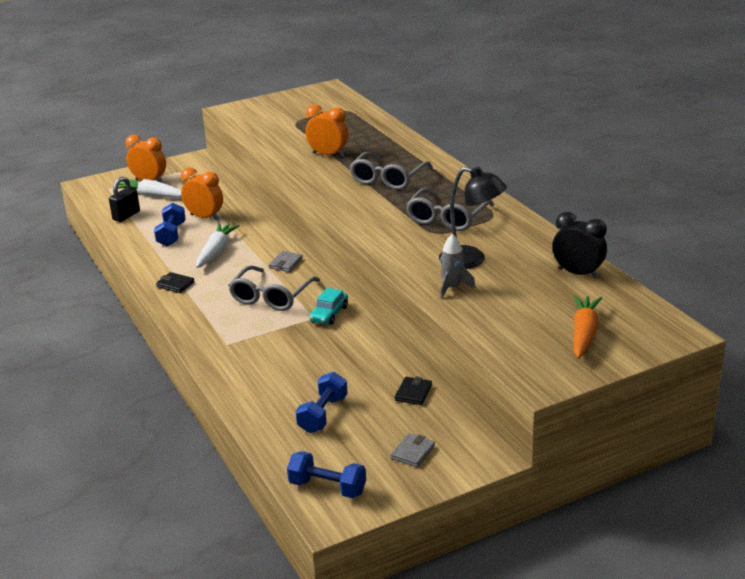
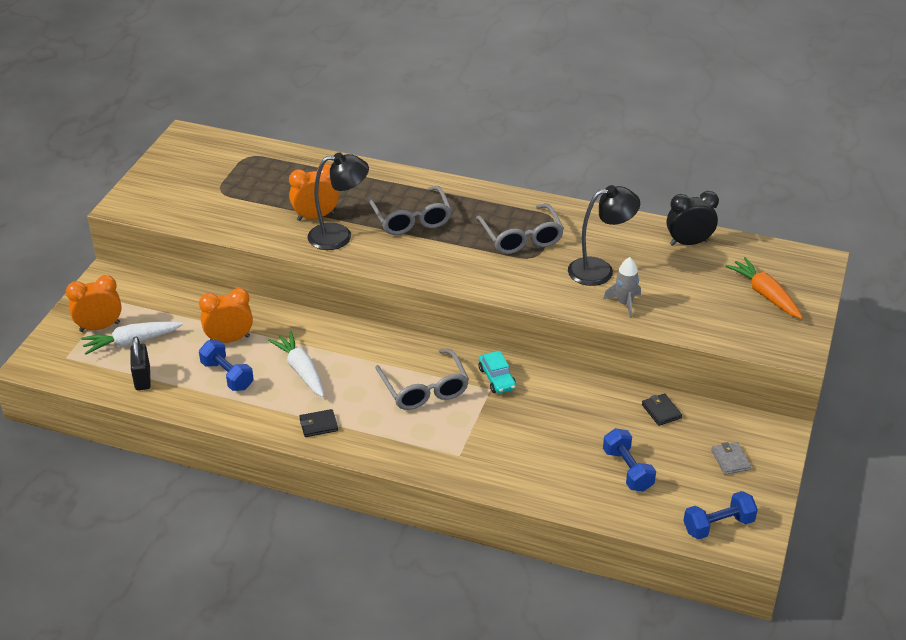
camera: 45 degrees left, 10 degrees up
(285, 263) = (384, 349): grey wallet -> none
(324, 170) = (339, 236): none -> black lamp

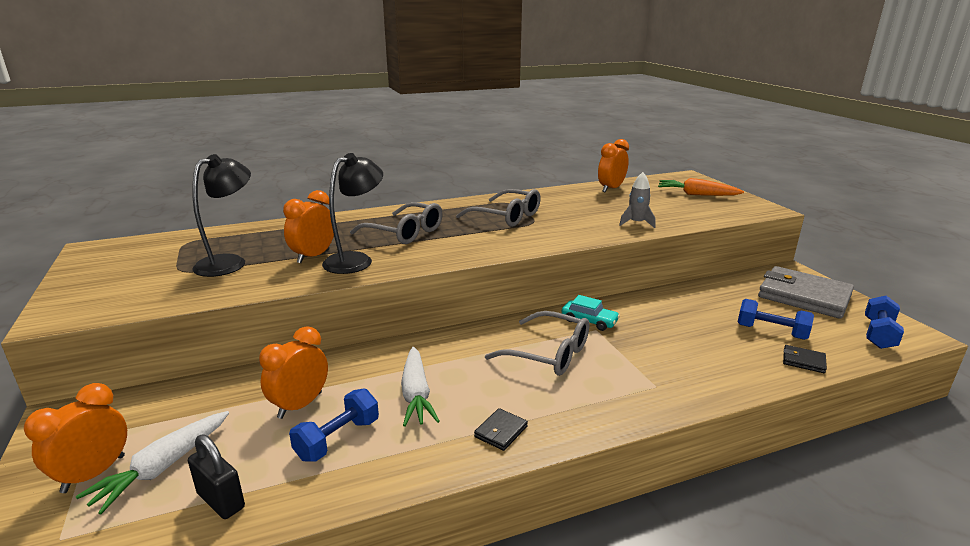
camera: 40 degrees left, 15 degrees down
(227, 375) = (338, 439): blue dumbbell -> blue dumbbell turned 60 degrees counterclockwise
(301, 370) = (416, 394): white carrot -> white carrot turned 120 degrees counterclockwise
(600, 270) = (588, 214): black lamp -> black lamp (229, 262)
(661, 411) = (719, 290): black wallet -> black wallet (803, 361)
(688, 243) = (611, 189): black clock -> orange clock
(730, 460) = (804, 296): grey wallet -> grey wallet, size x2.43

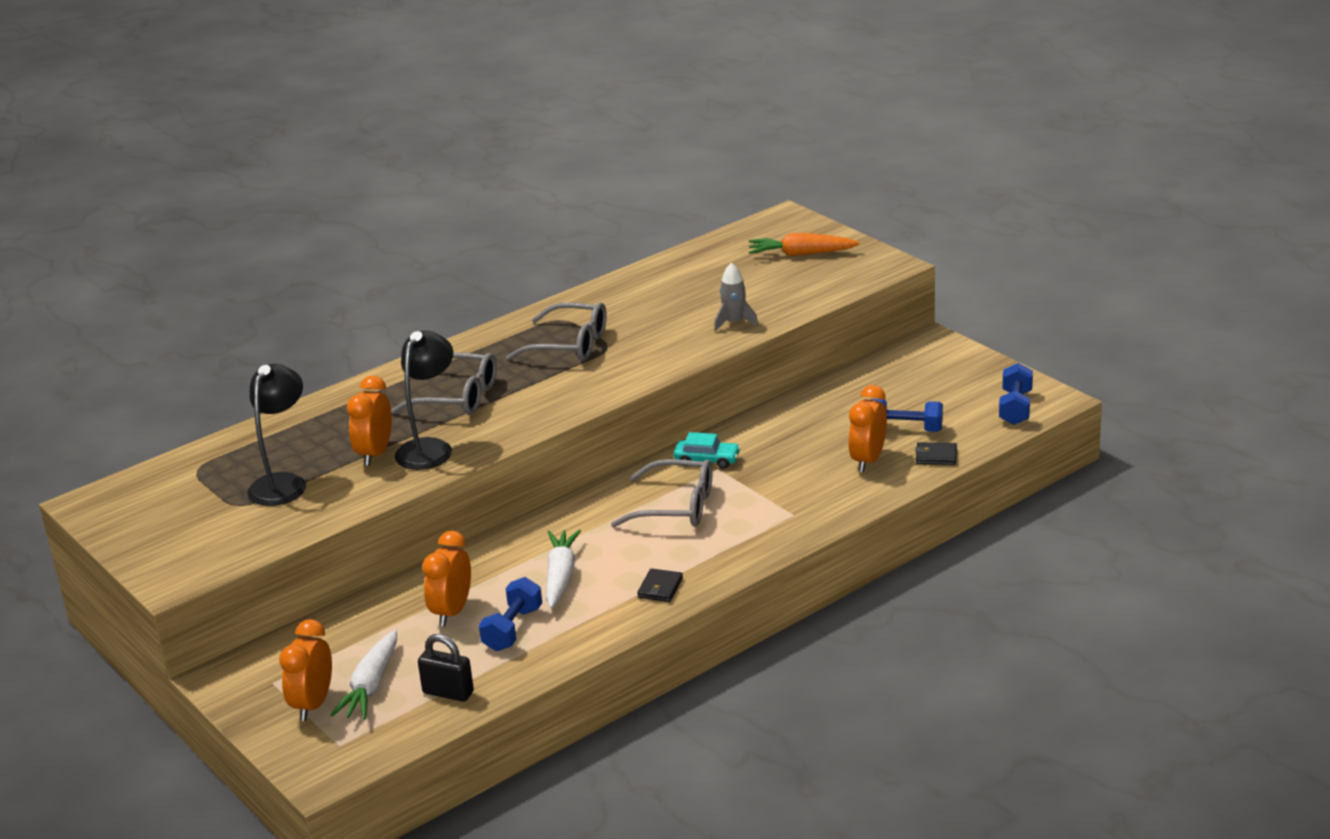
camera: 15 degrees left, 5 degrees up
(416, 394) = (560, 576): white carrot -> white carrot turned 150 degrees counterclockwise
(611, 189) = (686, 265): orange clock -> orange clock (867, 460)
(804, 296) = (943, 375): grey wallet -> none

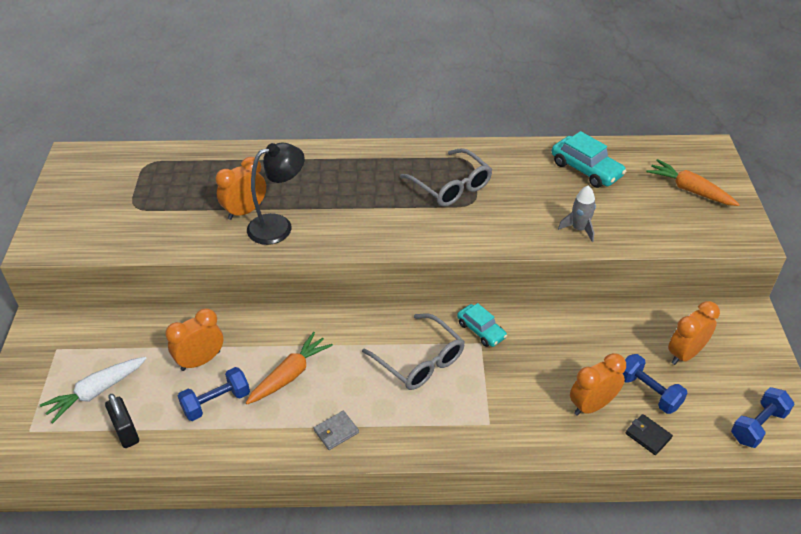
camera: 35 degrees right, 15 degrees up
(283, 483) = (174, 203): black lamp -> none
(313, 705) = (53, 384): orange clock -> orange clock (685, 354)
(457, 397) = (339, 192): grey glasses -> none
(560, 576) = (290, 375): white carrot -> orange carrot
(660, 588) = (336, 431): black wallet -> grey wallet
(687, 278) = (586, 169): none -> turquoise car

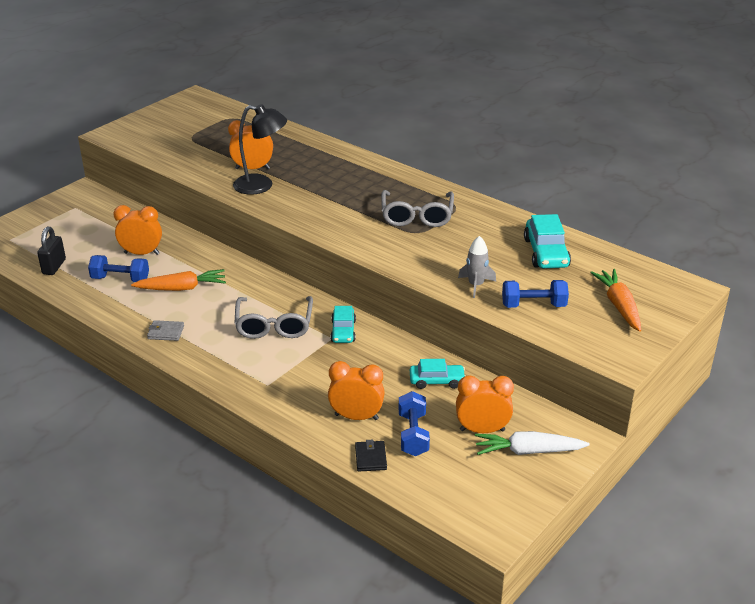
camera: 40 degrees right, 10 degrees down
(96, 392) = (66, 239): white carrot -> white carrot (528, 451)
(604, 331) = (436, 381): none -> turquoise car
(758, 426) = (471, 506): blue dumbbell -> blue dumbbell (533, 305)

